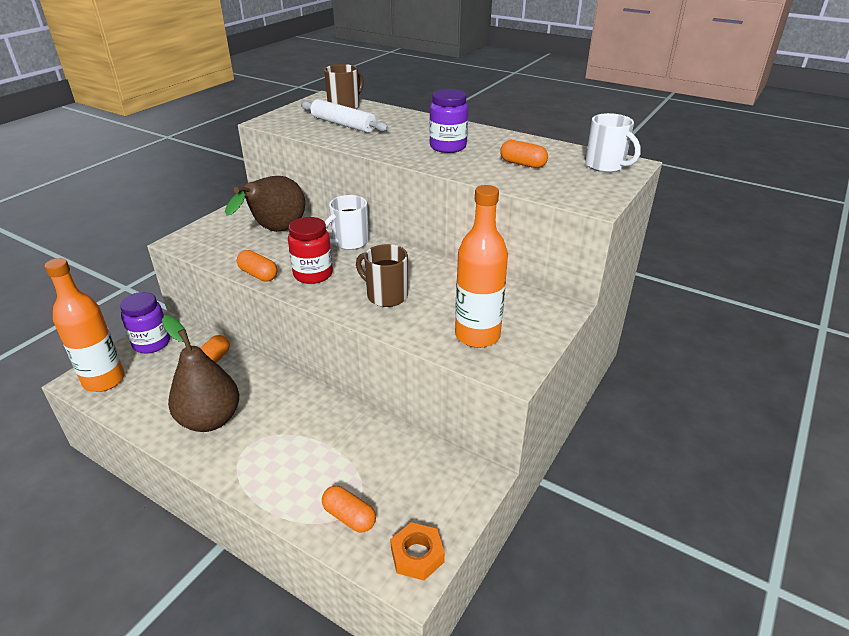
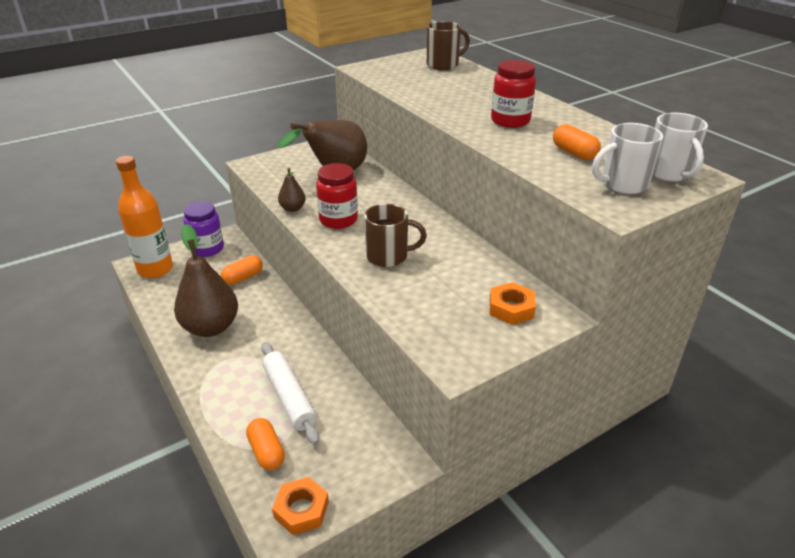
camera: 25 degrees right, 0 degrees up
(258, 275) = (293, 208): orange capsule -> brown pear
(343, 124) = (427, 81): white rolling pin -> white rolling pin (289, 397)
(349, 242) = (392, 198): white mug -> white mug (622, 184)
(386, 295) = (388, 256): brown mug -> brown mug turned 120 degrees clockwise
(448, 147) = (510, 121): purple jar -> red jar
(477, 335) = (447, 319): orange bottle -> none
(522, 311) = (511, 308): none -> orange nut

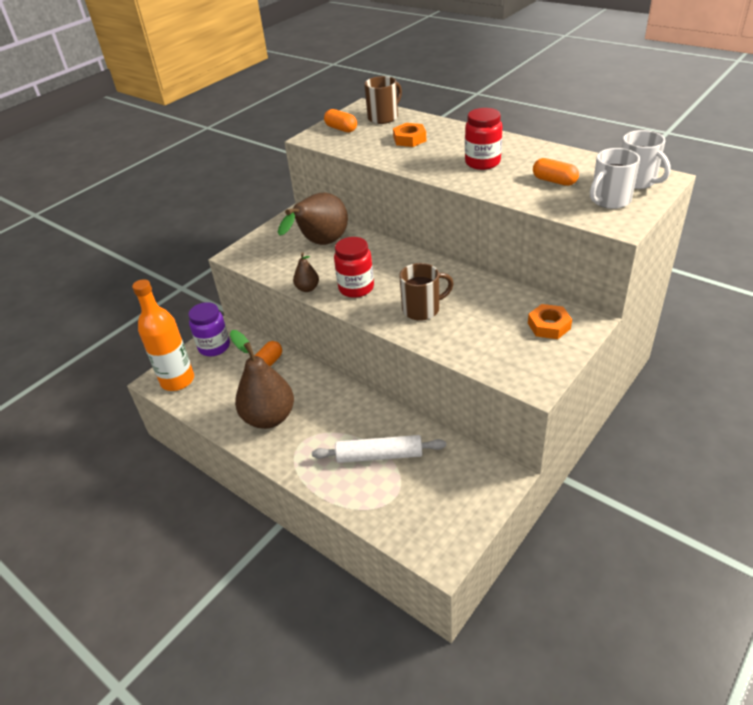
camera: 15 degrees left, 5 degrees up
(266, 452) = (390, 505): orange capsule -> orange capsule (341, 129)
(289, 397) = (379, 455): white rolling pin -> white rolling pin turned 45 degrees counterclockwise
(301, 510) = (447, 540): orange nut -> orange nut (409, 139)

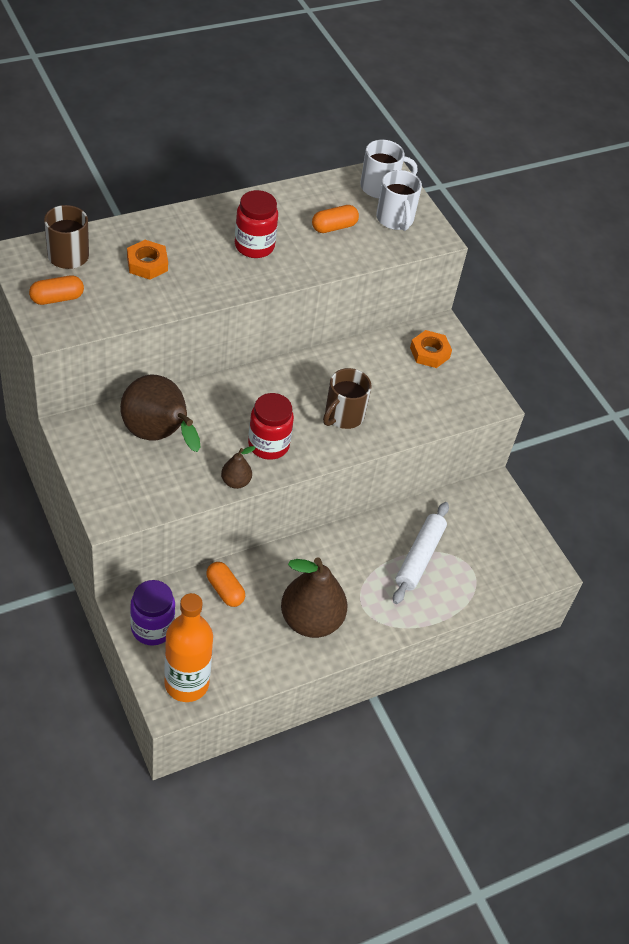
camera: 75 degrees left, 10 degrees up
(422, 309) = (343, 416): brown mug -> brown mug turned 150 degrees counterclockwise

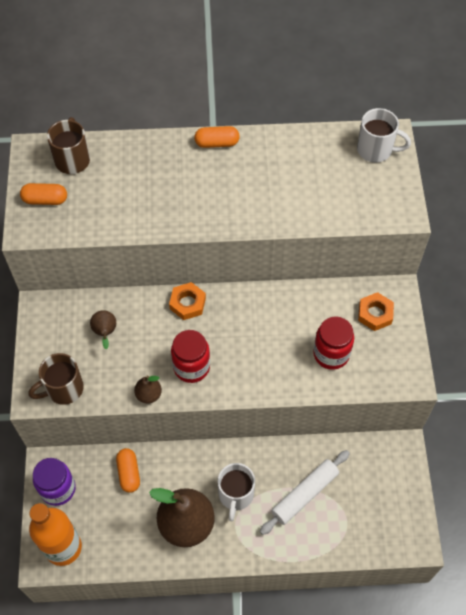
camera: 30 degrees right, 10 degrees up
(147, 264) = (133, 183): orange nut -> orange nut (187, 303)
(158, 435) = (105, 333): brown pear -> brown pear, size x0.46
(254, 246) = (233, 186): red jar -> red jar (331, 354)
(334, 227) = (313, 182): orange capsule -> orange capsule (217, 143)
(343, 416) = (268, 356): brown mug -> brown mug (63, 389)
(395, 219) = (374, 187): white mug -> white mug (236, 495)

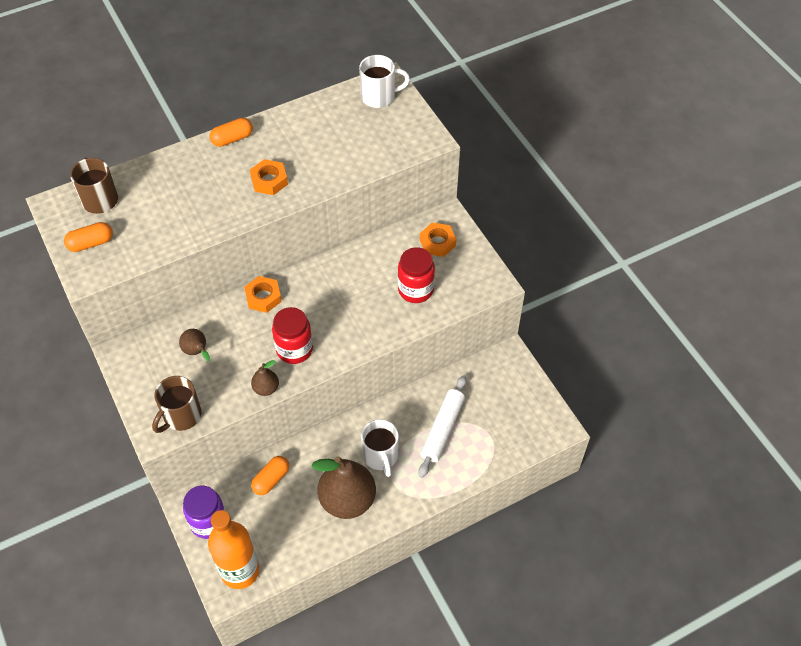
camera: 25 degrees left, 5 degrees down
(129, 473) = (271, 479): orange capsule -> orange capsule turned 75 degrees clockwise
(230, 198) = (269, 180): none -> orange nut

